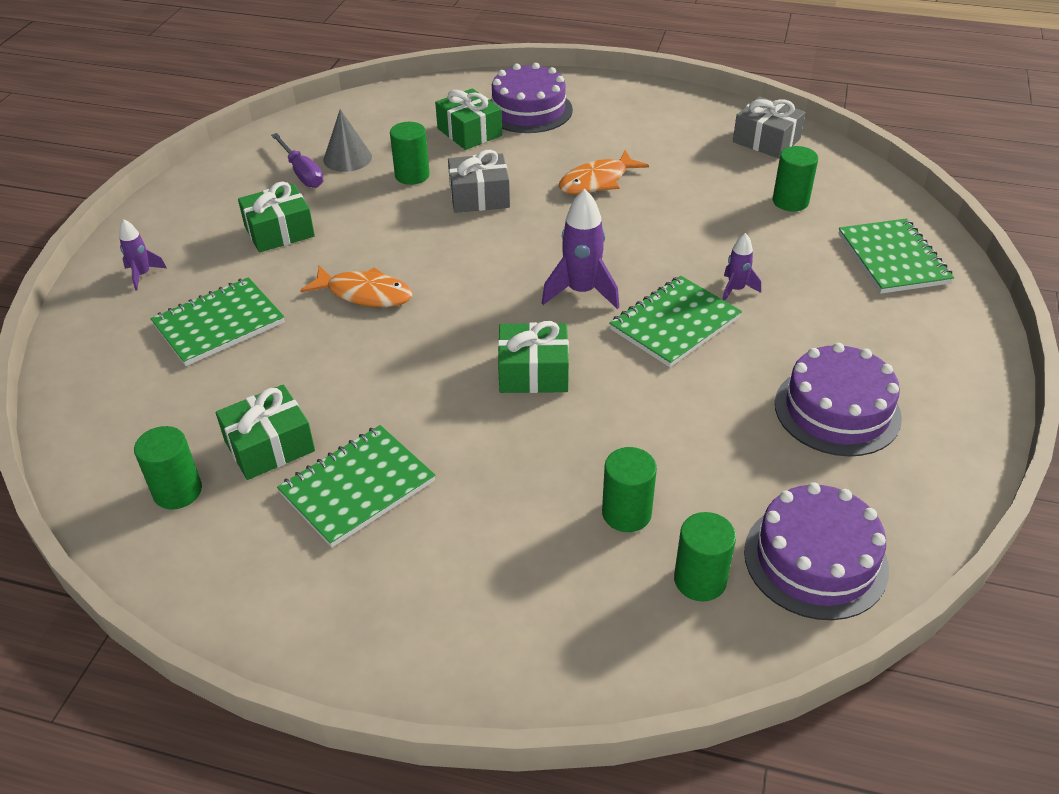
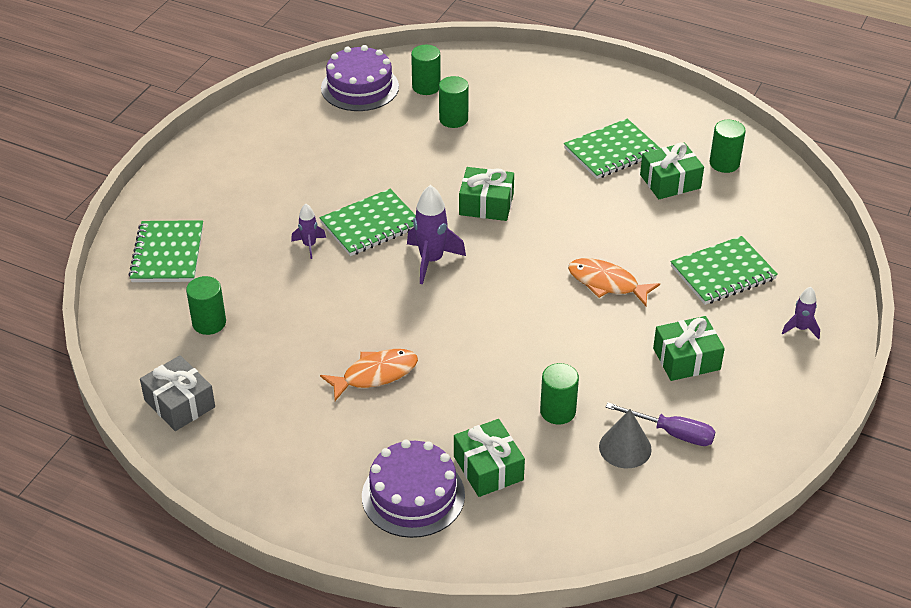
camera: 170 degrees left, 0 degrees up
(302, 173) = (672, 433): purple screwdriver -> purple screwdriver turned 135 degrees clockwise
(479, 197) = (494, 372): grey gift -> none
(837, 410) = (294, 154): purple cake -> none

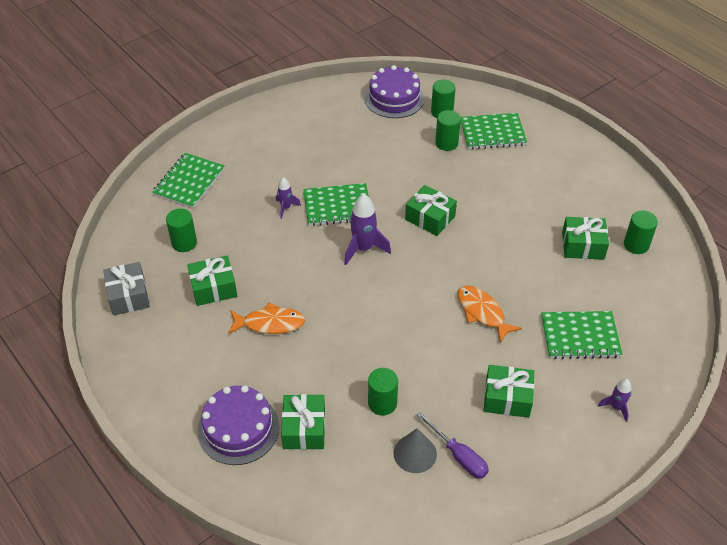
camera: 25 degrees right, 5 degrees up
(280, 360) = (213, 288): none -> green gift
(612, 151) = (551, 206): green notebook -> green notebook (492, 133)

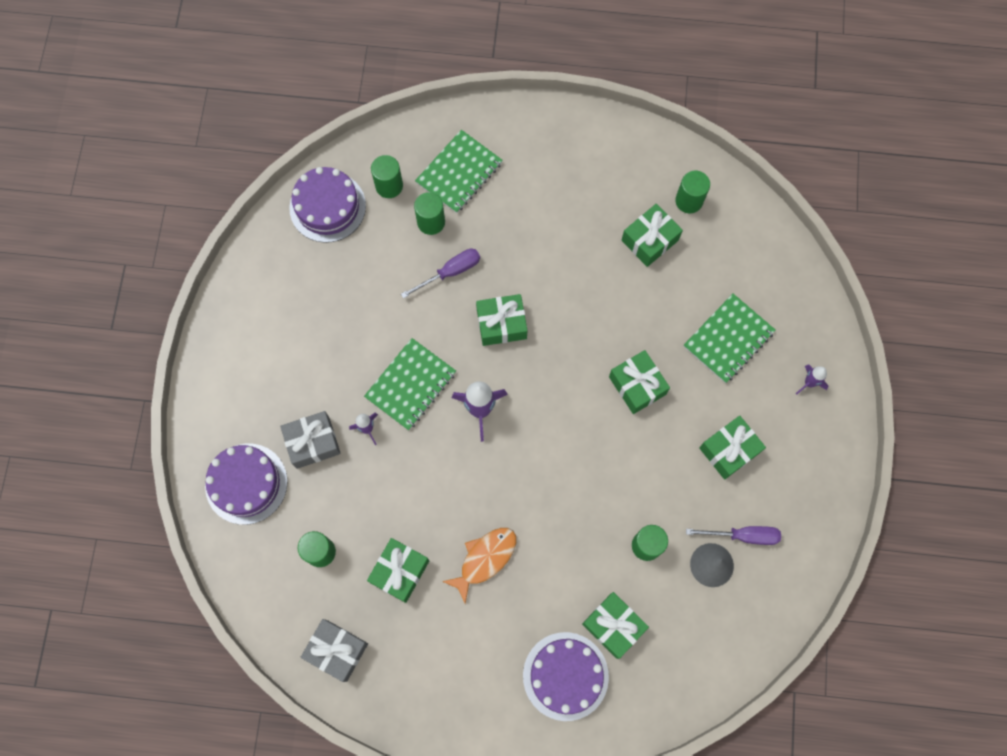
camera: 45 degrees left, 25 degrees up
(189, 182) = (246, 483): green notebook -> purple cake
(248, 191) = (313, 442): none -> grey gift
(429, 173) = (450, 272): none -> purple screwdriver
(482, 313) = (637, 385): orange fish -> green gift

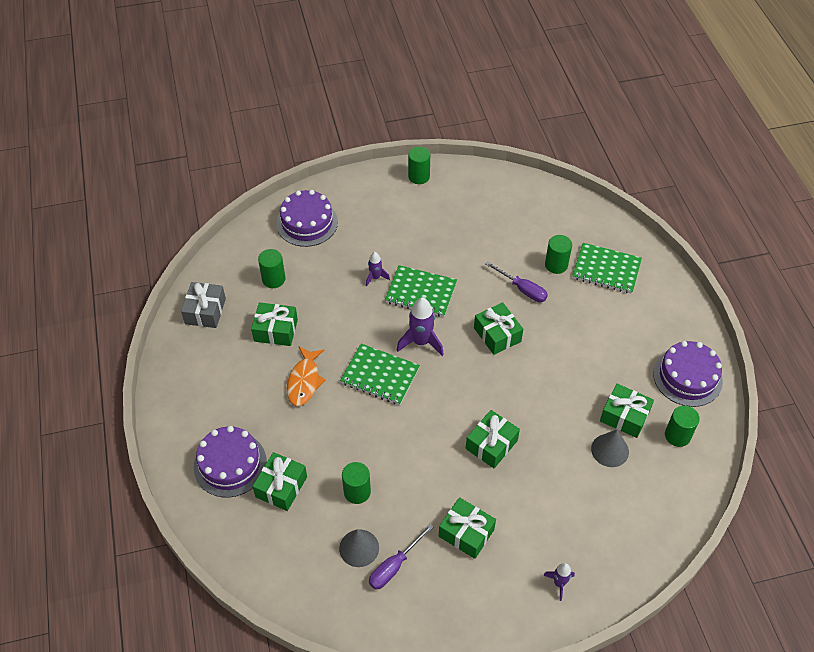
camera: 70 degrees right, 20 degrees down
(313, 442) = (352, 249): grey gift -> none
(327, 207) = (533, 201): purple cake -> purple cake (687, 377)
(389, 186) = (570, 231): green cylinder -> green cylinder (419, 176)
(485, 559) = (304, 381): orange fish -> orange fish turned 75 degrees clockwise
(683, 272) = (610, 450): none -> grey cone
(728, 339) = (567, 504): green notebook -> green notebook (380, 376)
(743, 535) = (394, 566): purple screwdriver -> purple screwdriver turned 60 degrees clockwise

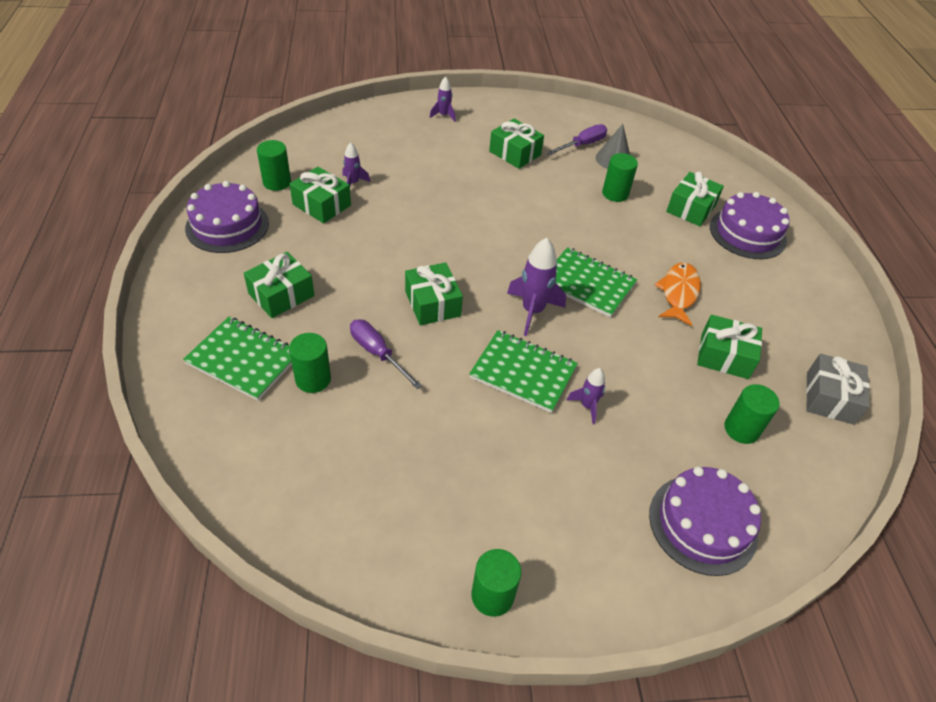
camera: 175 degrees left, 5 degrees down
(491, 444) = (473, 206): green gift -> green gift (281, 295)
(610, 450) = (353, 183): grey cone -> purple rocket

